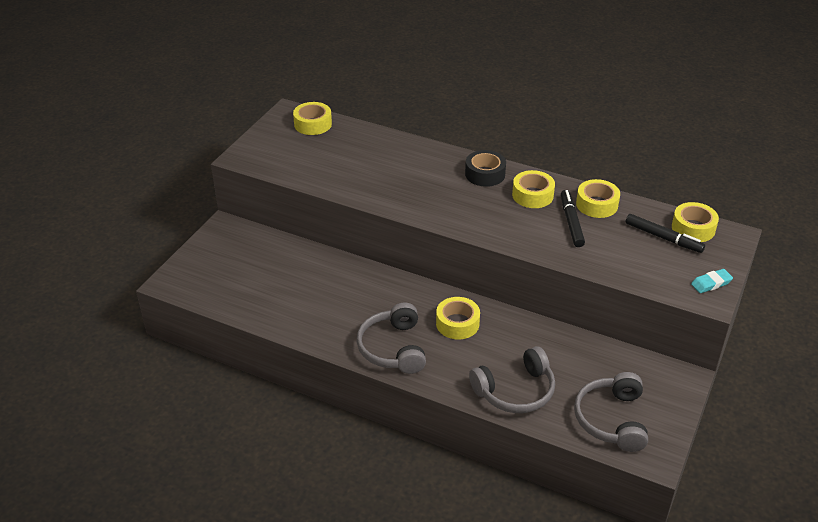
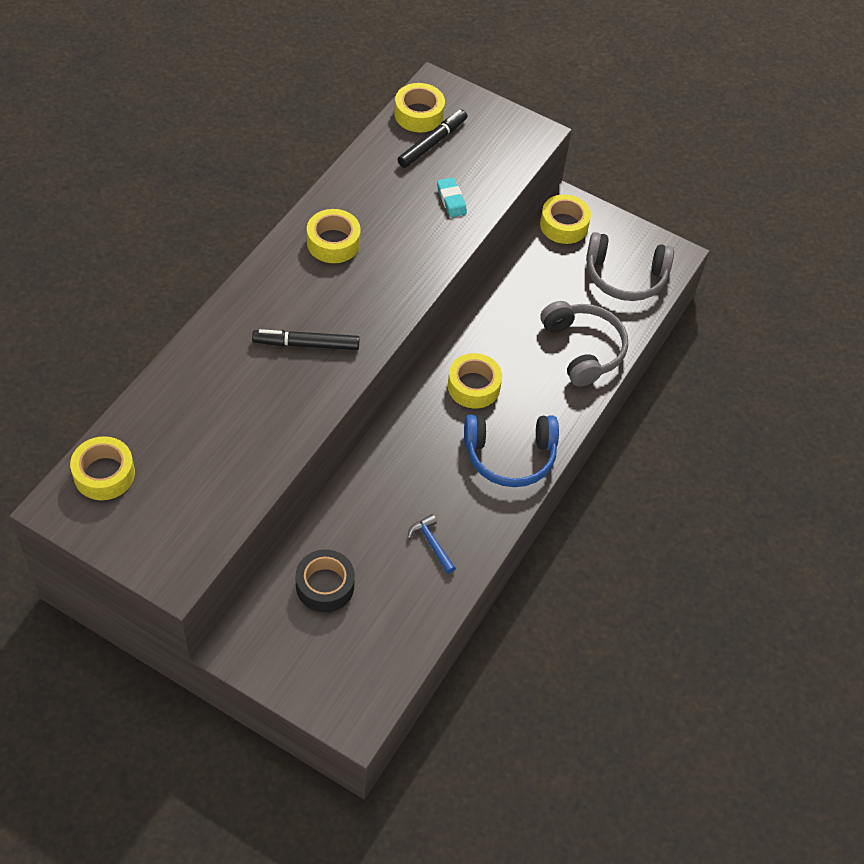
camera: 90 degrees left, 15 degrees up
(308, 309) = (432, 544): none -> blue hammer
(393, 348) = (510, 456): grey headphones -> blue headphones
(485, 174) = (279, 283): black tape -> black tape (325, 586)
(571, 222) = (393, 217): black marker -> black marker (306, 344)
(597, 204) = (362, 186): yellow tape -> yellow tape (564, 225)
(711, 283) = (512, 125): turquoise eraser -> turquoise eraser (451, 200)

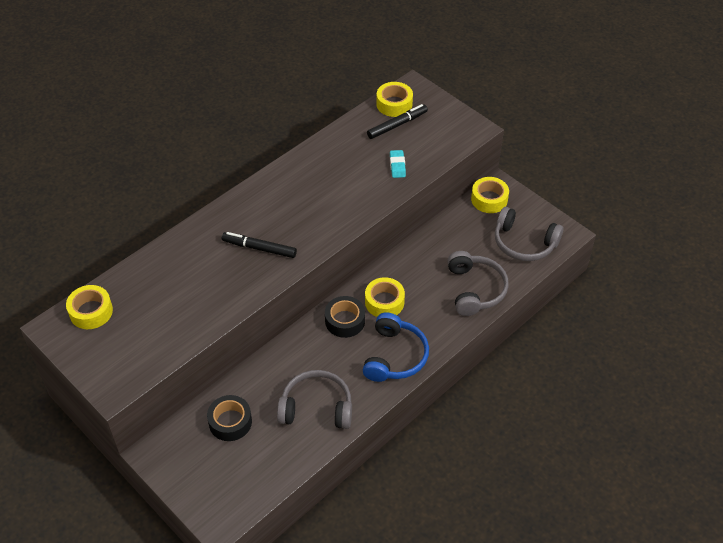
camera: 20 degrees right, 5 degrees down
(333, 242) = (303, 182): yellow tape -> none
(430, 421) = (345, 321): none -> black tape
(432, 544) = (316, 407): blue hammer -> grey headphones
(510, 456) = (395, 356): blue headphones -> blue headphones turned 90 degrees counterclockwise

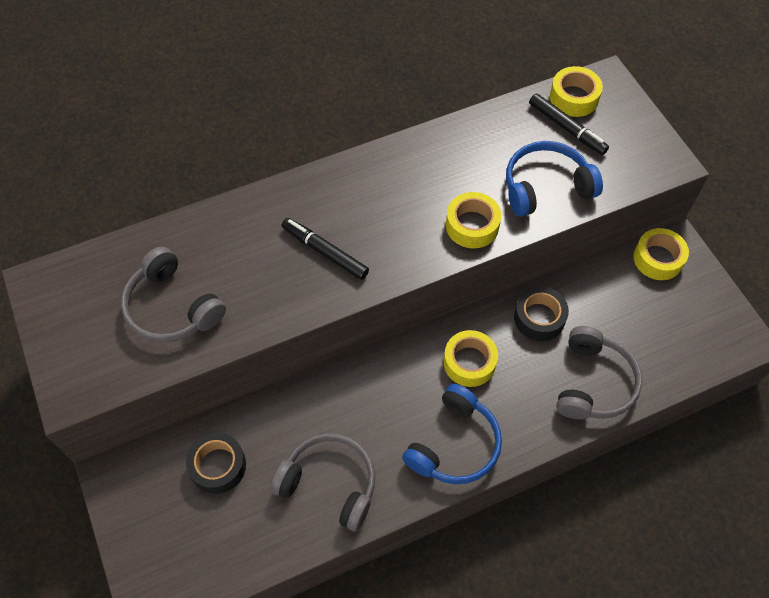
camera: 20 degrees right, 10 degrees up
(91, 312) = (90, 276): yellow tape -> yellow tape (472, 225)
(345, 321) = (410, 373): black tape -> black tape (539, 318)
(397, 125) = (567, 128): black marker -> black marker turned 60 degrees clockwise
(397, 166) = (546, 187): turquoise eraser -> blue headphones
(524, 243) = (683, 336): grey headphones -> grey headphones (172, 307)

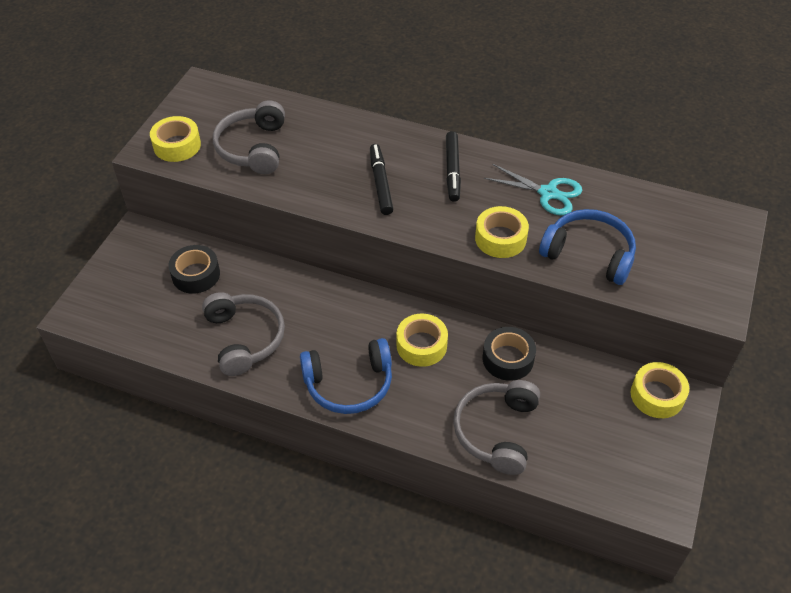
camera: 45 degrees right, 10 degrees down
(461, 156) = (548, 193): none -> turquoise scissors
(567, 128) = (656, 230): black marker -> black marker (452, 170)
(574, 98) = (689, 215): yellow tape -> yellow tape (177, 145)
(593, 383) = (496, 431): grey headphones -> grey headphones turned 135 degrees clockwise

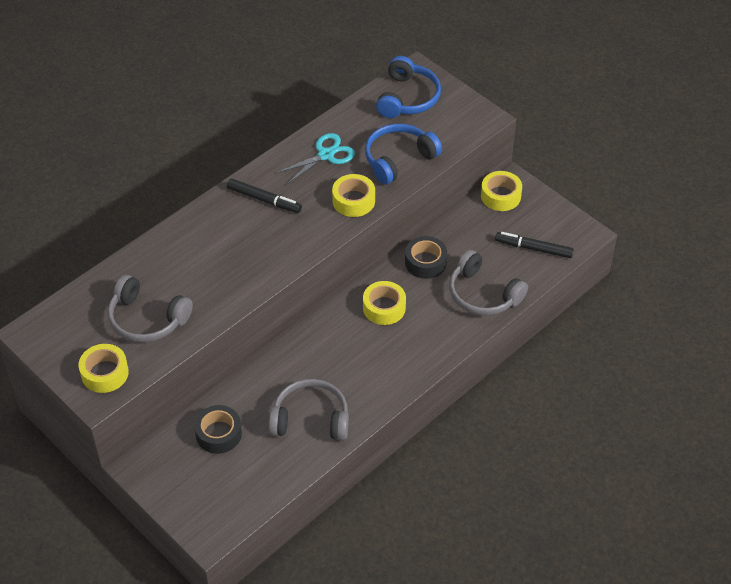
camera: 65 degrees left, 0 degrees up
(349, 384) = (395, 365): blue headphones -> blue headphones (407, 98)
(380, 183) = (248, 249): black marker -> black marker (533, 248)

